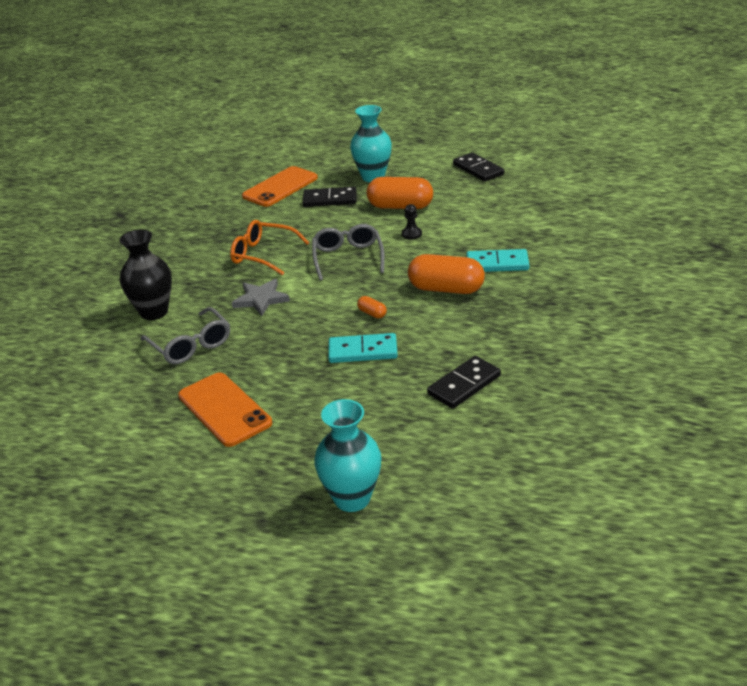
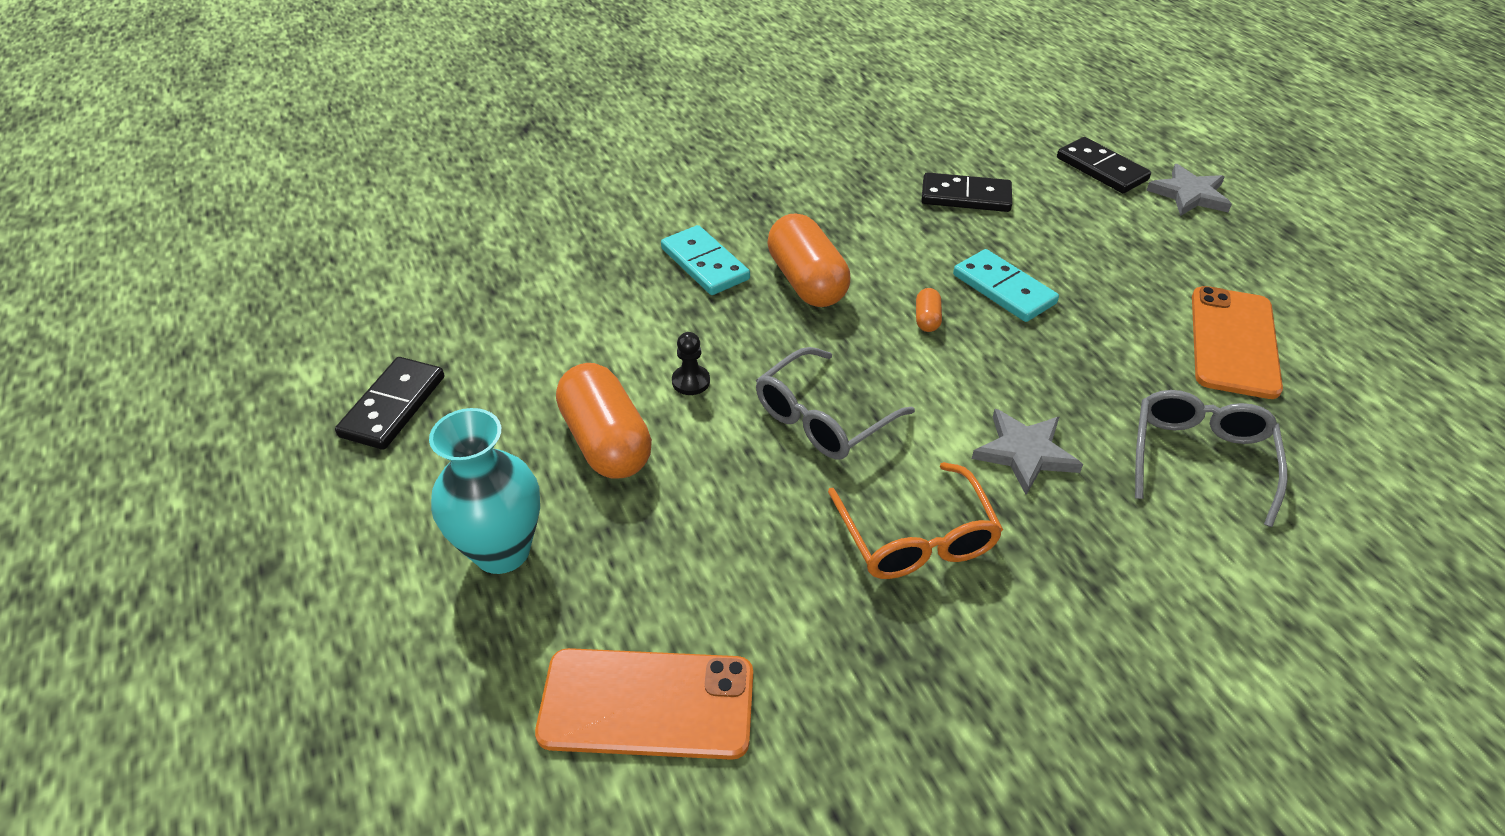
camera: 130 degrees left, 10 degrees up
(154, 312) = (1207, 571): black vase -> none
(330, 199) = (646, 566): black domino -> black domino (1101, 169)
(352, 498) = (1189, 194): turquoise vase -> grey star

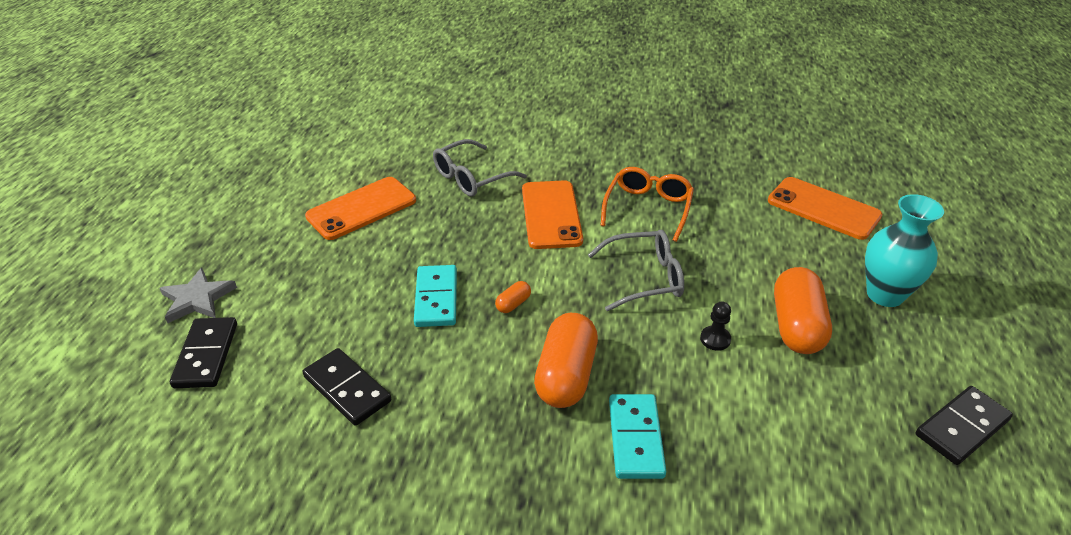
camera: 145 degrees left, 5 degrees down
(1024, 453) = (551, 215): grey star -> orange phone

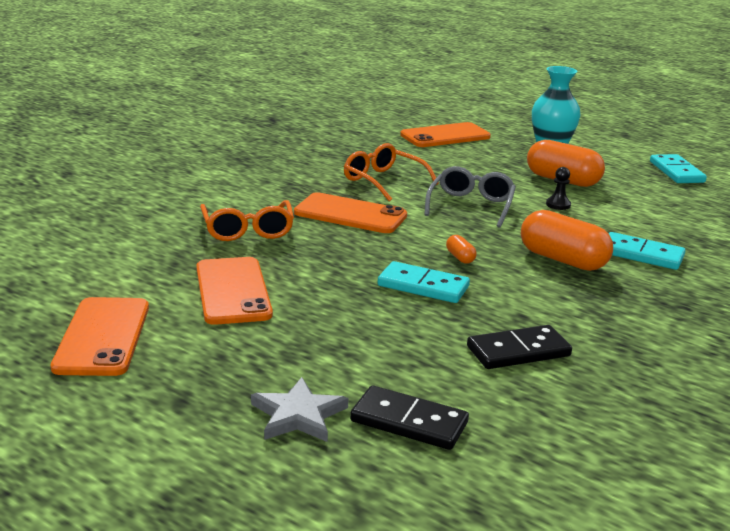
camera: 65 degrees left, 15 degrees down
(265, 184) = (103, 337): none -> orange phone
(471, 178) = (247, 230): grey glasses -> orange glasses
(962, 427) = (676, 172): black domino -> turquoise domino

